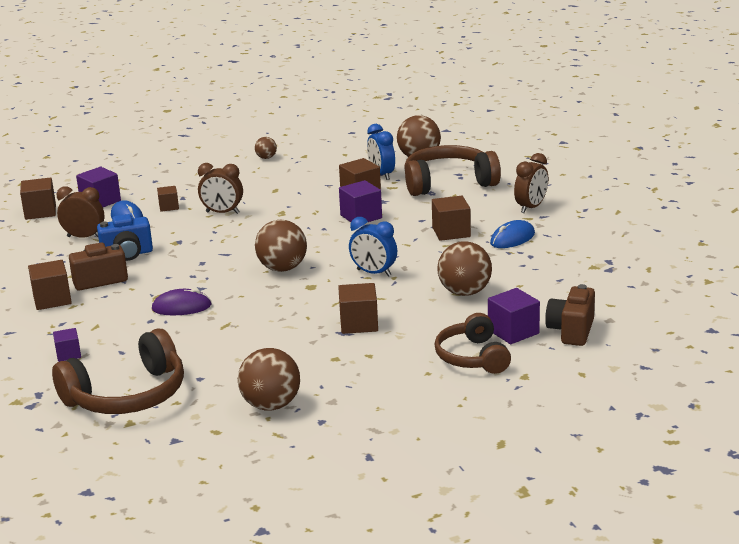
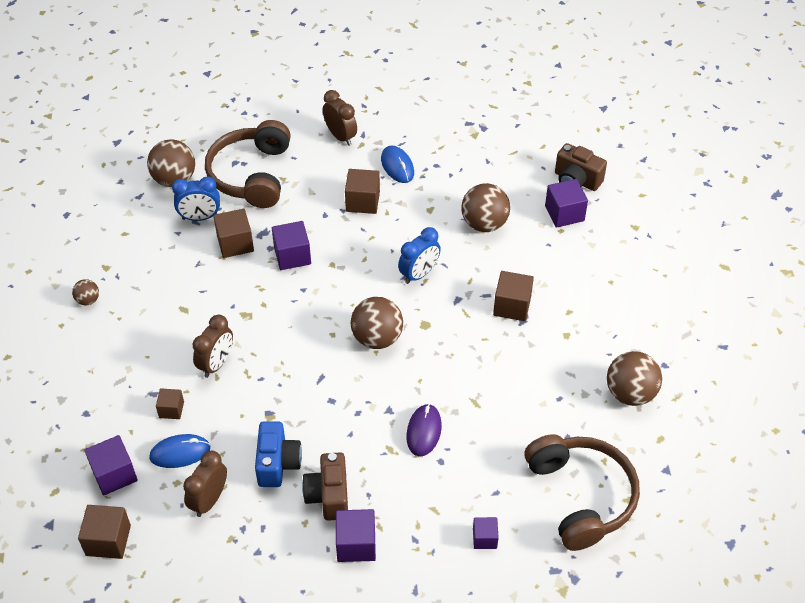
camera: 75 degrees left, 25 degrees up
(52, 299) = (356, 544): brown cube -> purple cube
(472, 357) = (596, 248): brown headphones -> none

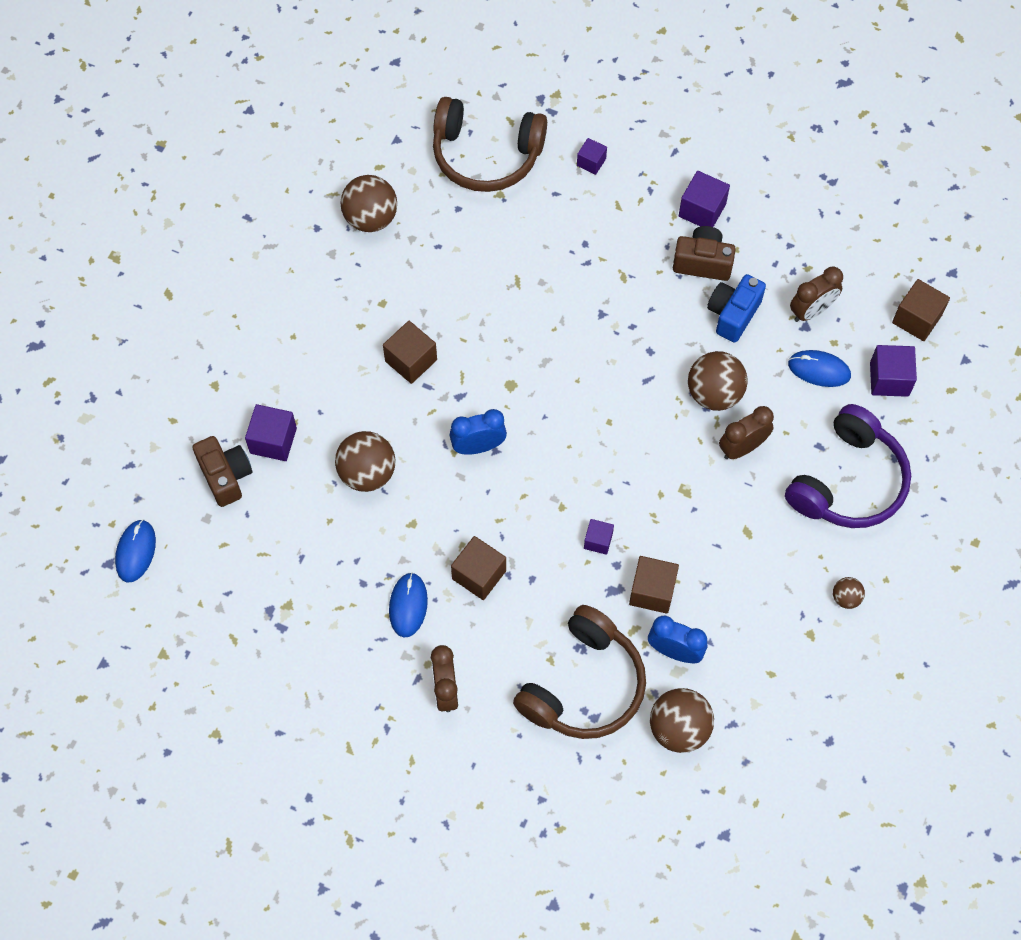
camera: 150 degrees left, 15 degrees up
(118, 378) = (848, 481): none -> purple headphones
(171, 409) = (808, 419): brown cube -> none
(292, 256) = (598, 541): purple cube -> purple cube, size x0.62
(328, 496) = (702, 262): brown camera -> brown camera turned 105 degrees counterclockwise
(377, 338) = (567, 394): brown ball -> brown ball (714, 393)
(424, 431) = (582, 277): purple mouse -> none
(581, 496) = (486, 155): brown headphones -> brown headphones turned 90 degrees counterclockwise
(593, 120) = (136, 552): none -> blue mouse

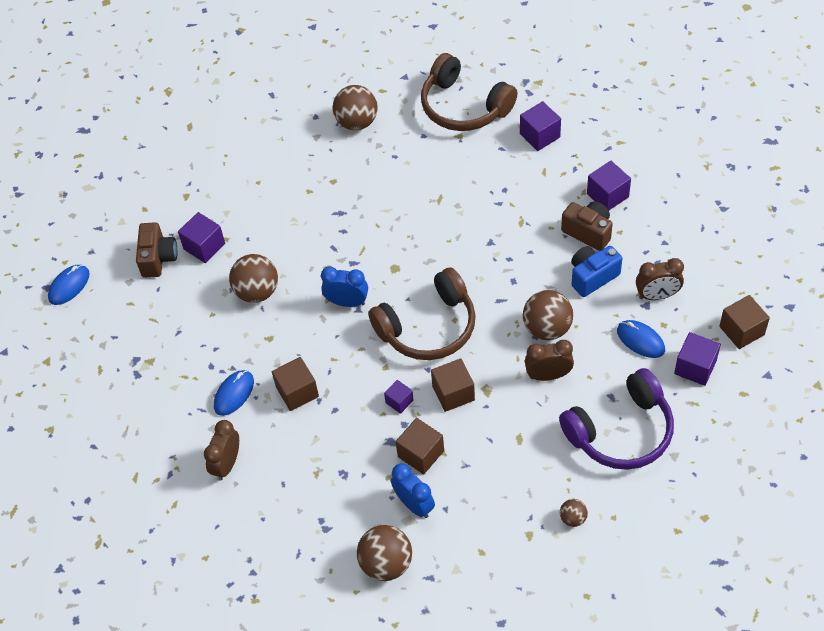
camera: 30 degrees right, 10 degrees down
(411, 360) = (331, 226): brown cube -> brown cube (453, 393)
(584, 685) = (331, 502): brown headphones -> brown headphones (428, 327)
(591, 162) = (540, 135): purple cube -> purple cube, size x1.62

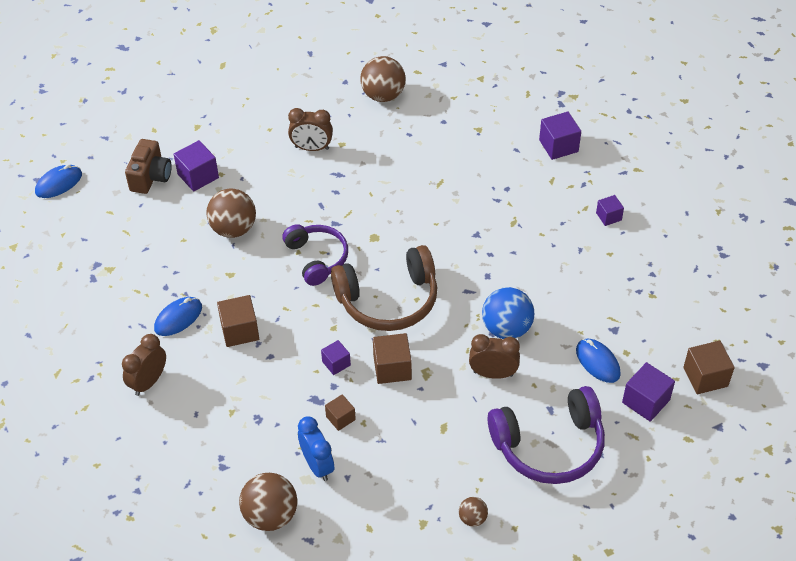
camera: 10 degrees right, 5 degrees down
(347, 302) = (317, 258): blue clock -> purple headphones
(421, 454) = (340, 418): brown cube -> brown cube, size x0.62
(464, 106) = (492, 103): brown headphones -> none
(547, 328) = (506, 328): brown ball -> blue ball
(588, 232) = (578, 247): brown camera -> none
(592, 277) = (568, 290): blue camera -> none
(607, 195) = (608, 216): purple cube -> purple cube, size x0.62
(657, 295) = (628, 323): brown clock -> brown clock (312, 148)

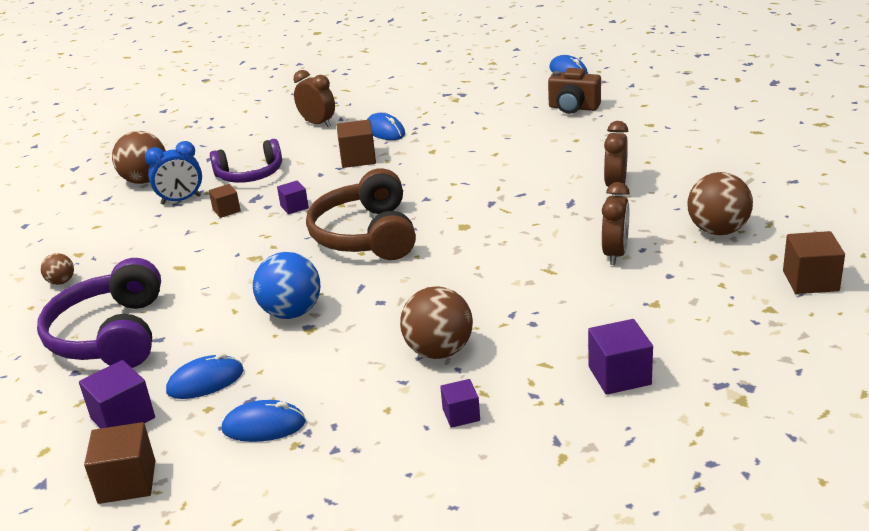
camera: 100 degrees right, 20 degrees down
(198, 176) = (573, 129): purple cube -> none
(233, 229) = (494, 149): brown ball -> brown ball (439, 351)
(317, 258) = (440, 193): purple headphones -> purple headphones (250, 174)
(392, 368) = (272, 237): brown cube -> brown cube (810, 281)
(493, 373) = (231, 300): brown clock -> brown clock (615, 254)
(638, 315) = (264, 426): none -> blue mouse

